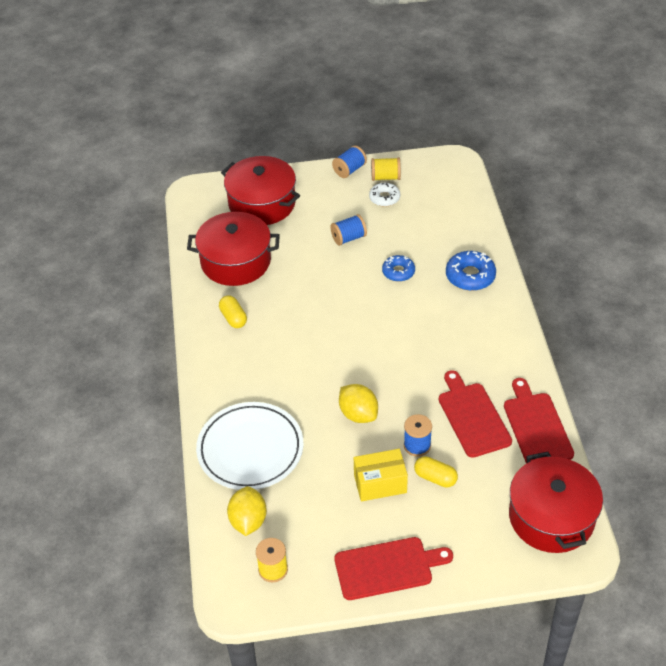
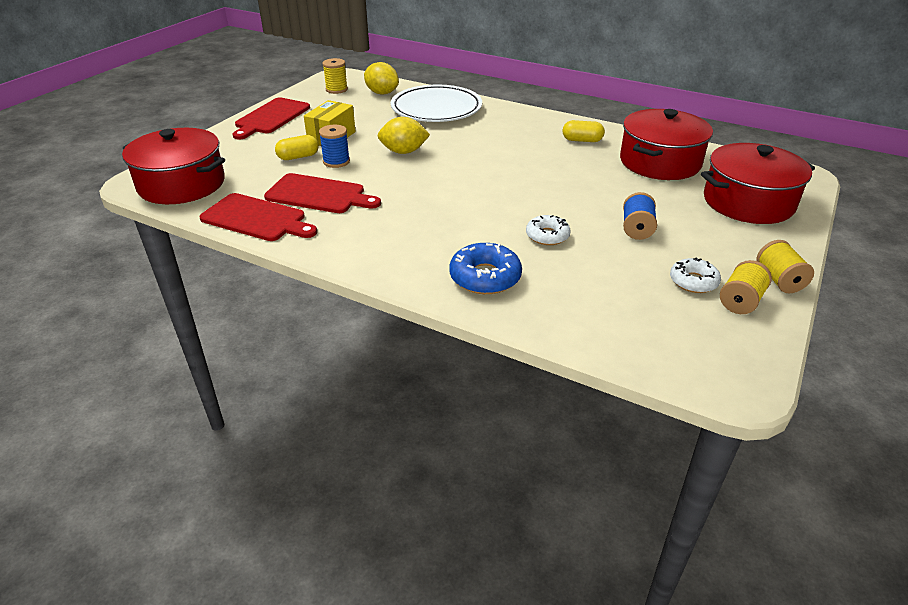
camera: 125 degrees right, 10 degrees down
(349, 170) = (779, 280): blue spool -> yellow spool
(398, 272) = (547, 236): blue donut -> white donut

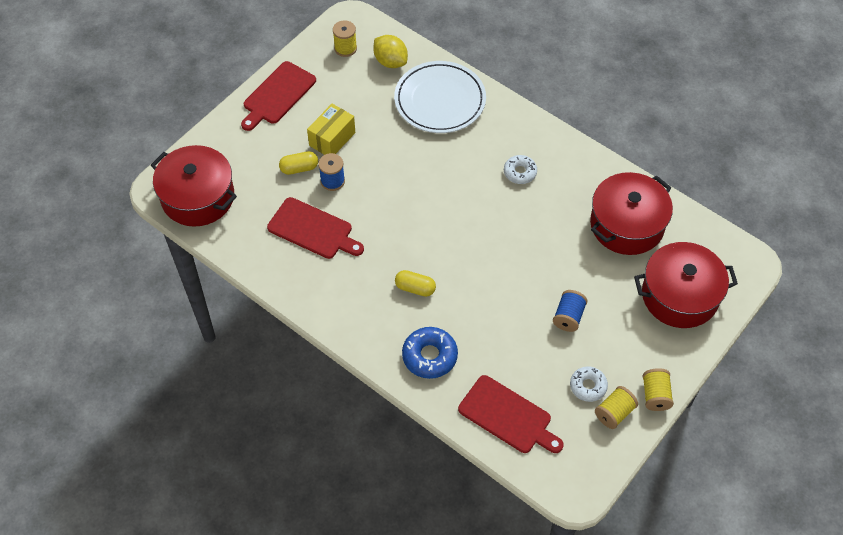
camera: 10 degrees right, 20 degrees up
(257, 219) = (260, 256): red cutting board -> red cutting board (508, 416)
(404, 152) = (395, 173): yellow lemon -> none
(547, 236) = (492, 314): white donut -> white donut (520, 172)
(582, 140) = (567, 178): yellow capsule -> yellow capsule (415, 288)

